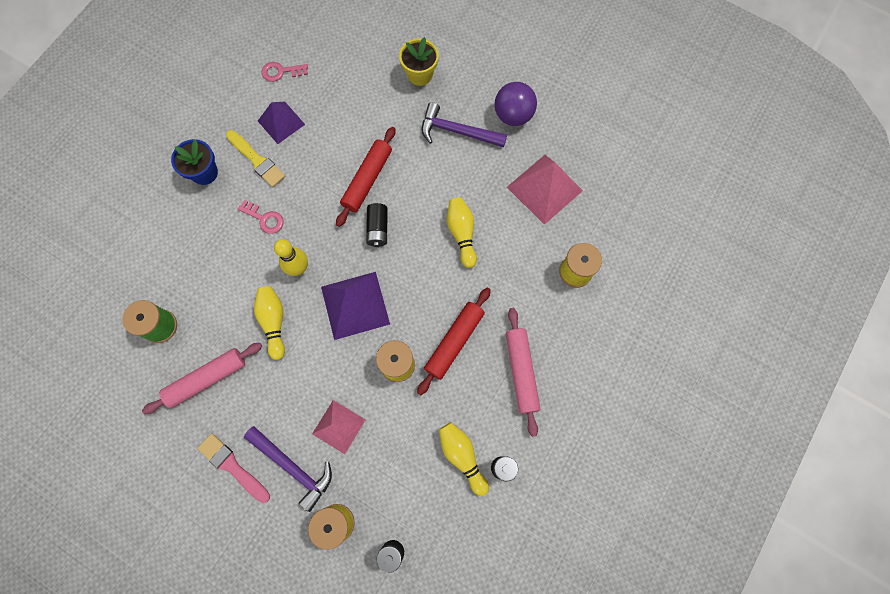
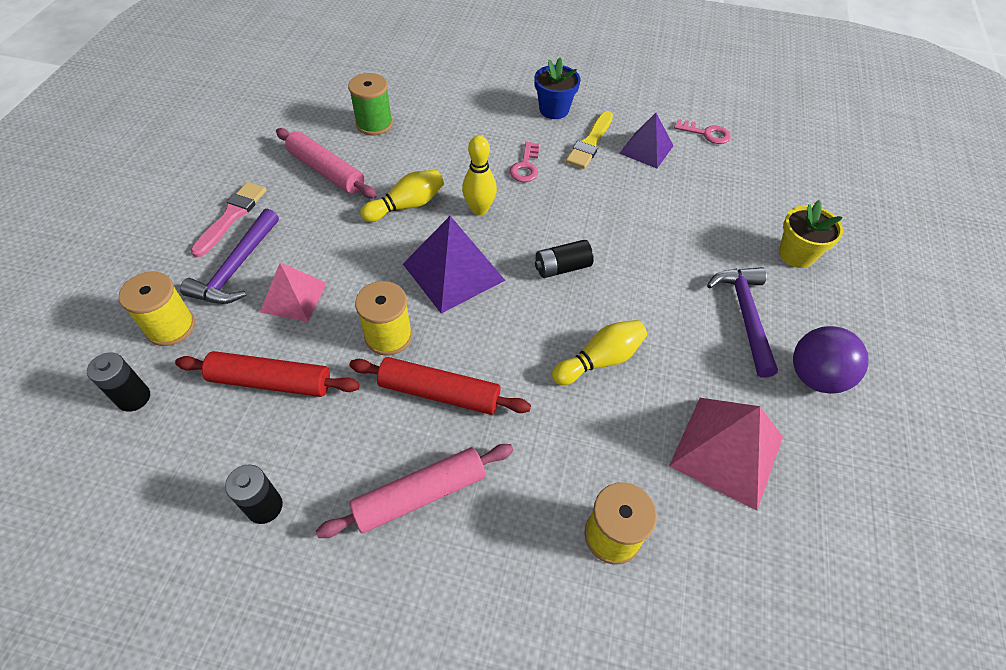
camera: 70 degrees right, 20 degrees down
(281, 72) = (706, 133): pink key -> pink key turned 135 degrees clockwise
(367, 180) = (621, 241): red rolling pin -> red rolling pin (271, 382)
(462, 456) = (275, 447): yellow bowling pin -> none

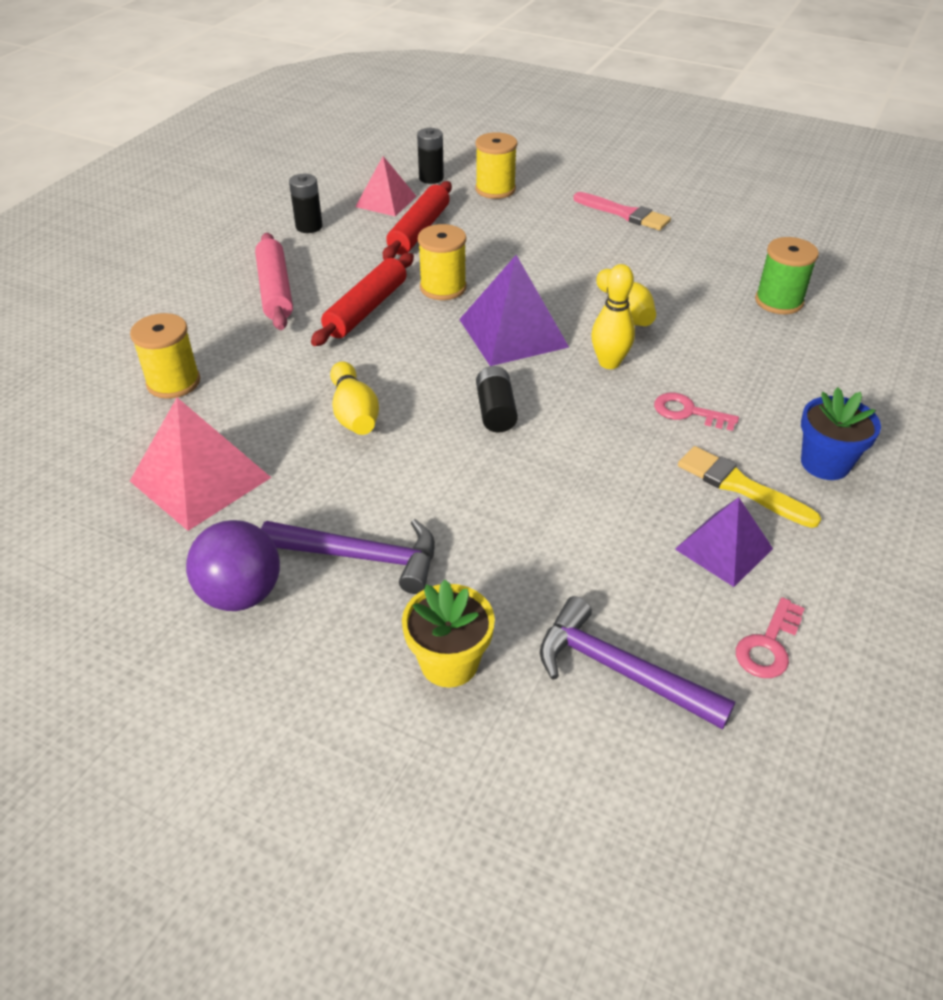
camera: 105 degrees right, 10 degrees down
(236, 268) = (554, 216): purple hammer -> purple hammer (620, 670)
(293, 297) = (509, 242): pink pyramid -> pink pyramid (386, 201)
(326, 171) = (689, 266): pink rolling pin -> none

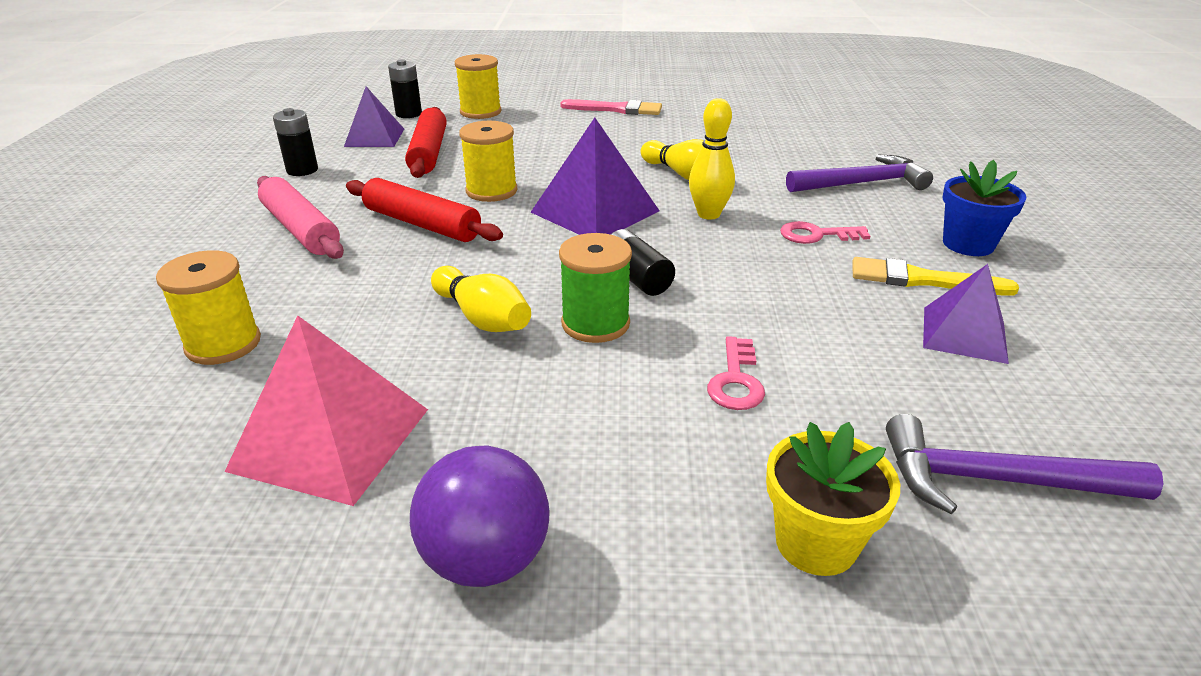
camera: 25 degrees left, 10 degrees down
(361, 557) = (610, 460): purple hammer -> purple hammer (862, 183)
(366, 309) = (422, 224): red rolling pin -> red rolling pin turned 60 degrees counterclockwise
(386, 201) = (375, 137): pink pyramid -> purple pyramid
(768, 645) = (1094, 404): pink key -> pink key (736, 380)
(779, 301) = (805, 143): green spool -> green spool (595, 323)

